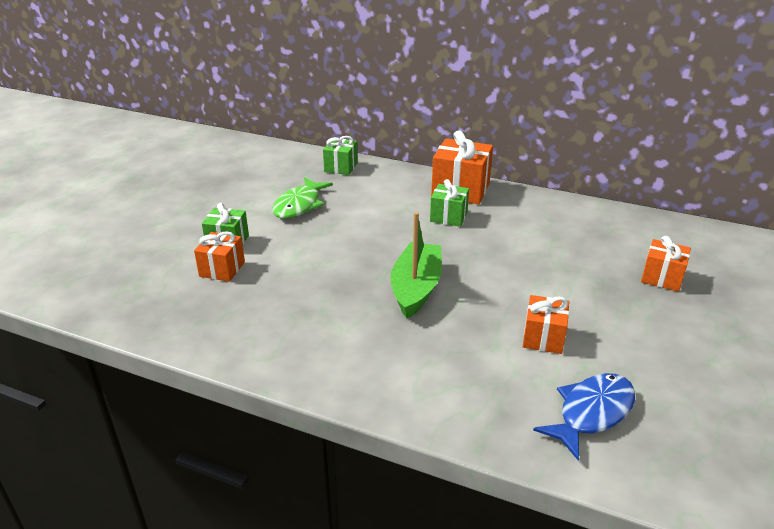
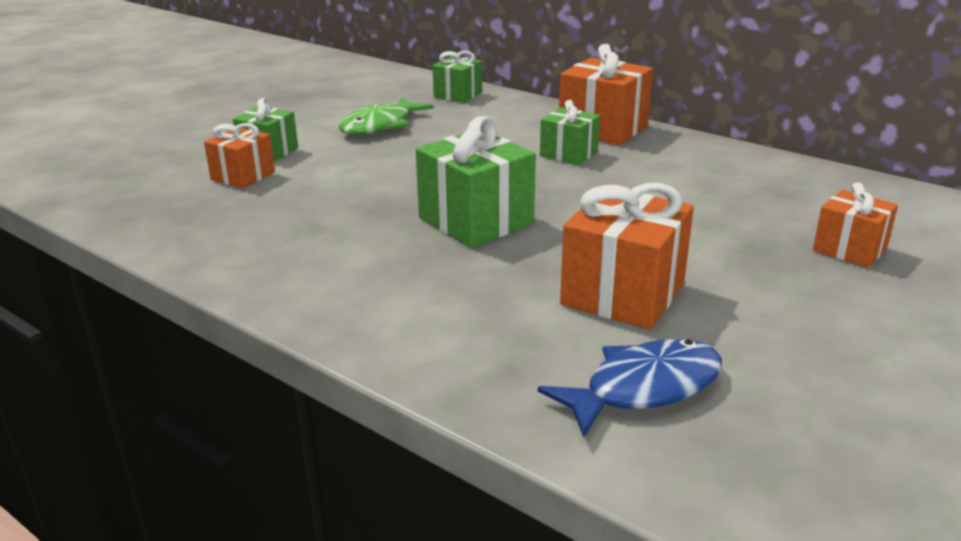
camera: 15 degrees right, 5 degrees down
(416, 288) = (476, 221): green boat -> green gift
(543, 338) = (623, 294): orange gift -> orange gift, size x1.65

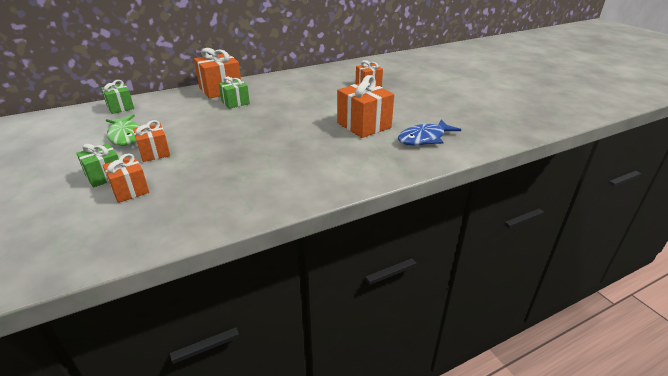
camera: 65 degrees left, 5 degrees up
(348, 156) = (154, 153): none -> orange gift
(476, 221) = (274, 137): green gift -> none
(644, 388) = (424, 138): blue fish -> blue fish turned 120 degrees counterclockwise

